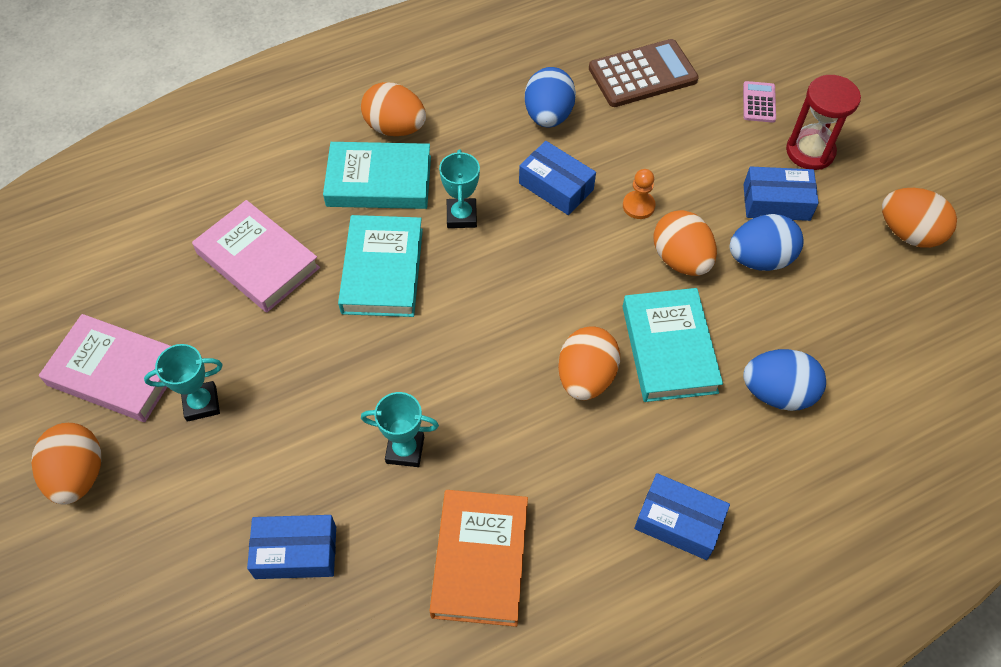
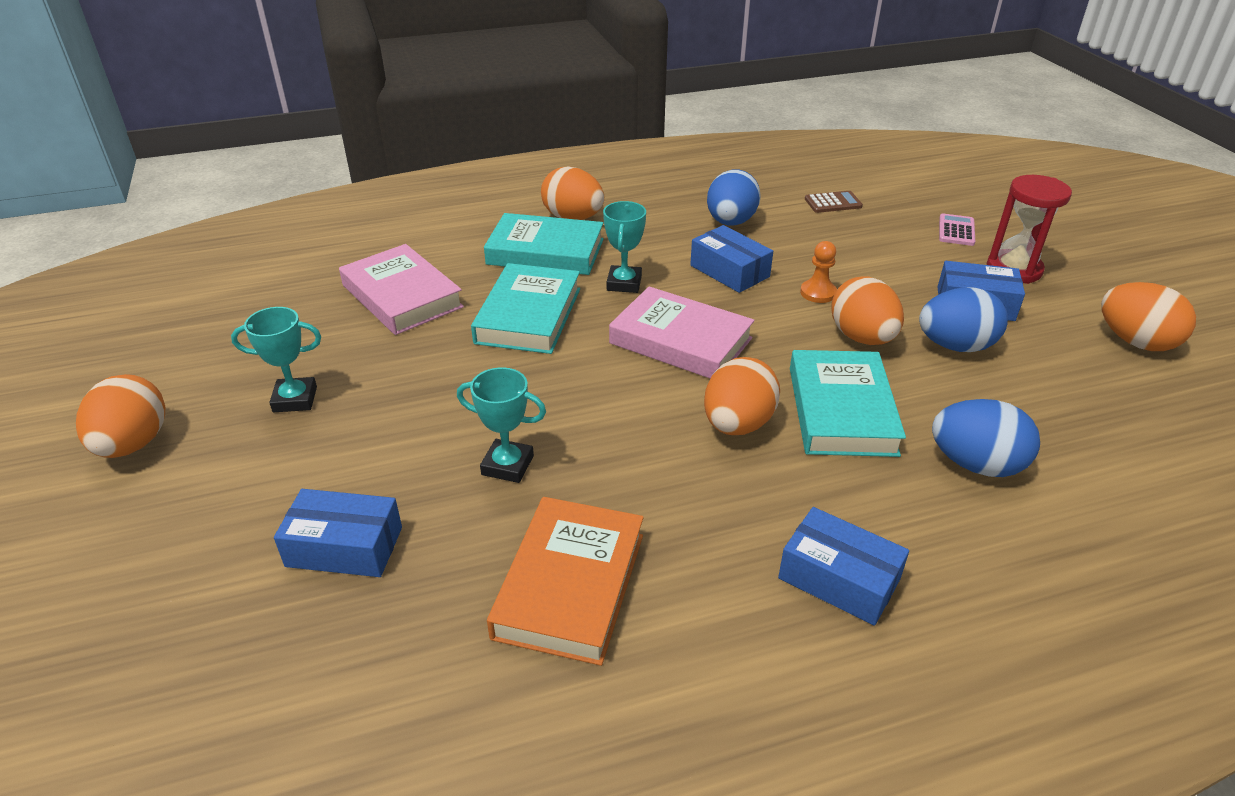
camera: 10 degrees right, 20 degrees down
(116, 372) = (218, 364): pink book -> pink book (681, 341)
(642, 74) = (833, 203): brown calculator -> brown calculator, size x0.51

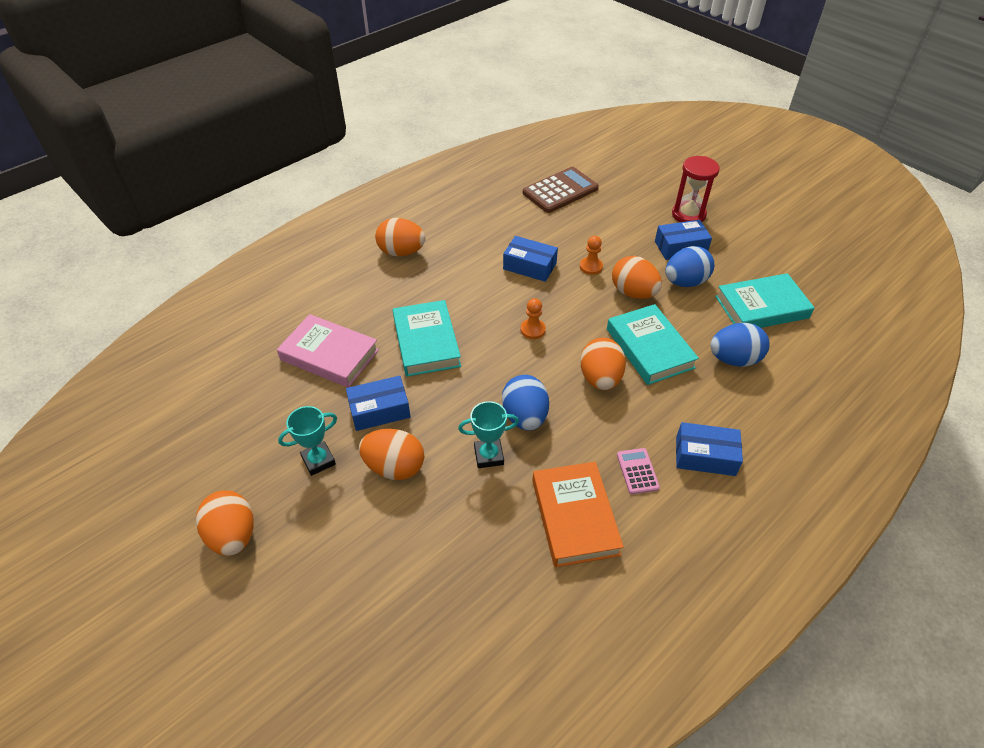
camera: 25 degrees left, 10 degrees up
(344, 547) = (431, 547): blue box -> blue box (379, 410)
(545, 251) = (402, 286): turquoise book -> turquoise book (761, 307)
(624, 283) = (470, 297): turquoise trophy -> none
(681, 341) = (532, 330): pink book -> orange pawn
(730, 222) = (507, 225): blue egg -> blue egg (525, 417)
(833, 203) = (560, 191): brown calculator -> brown calculator, size x1.96
(956, 230) = (643, 193): pink calculator -> pink calculator (637, 471)
(1135, 342) = (772, 248): orange egg -> orange egg (394, 467)

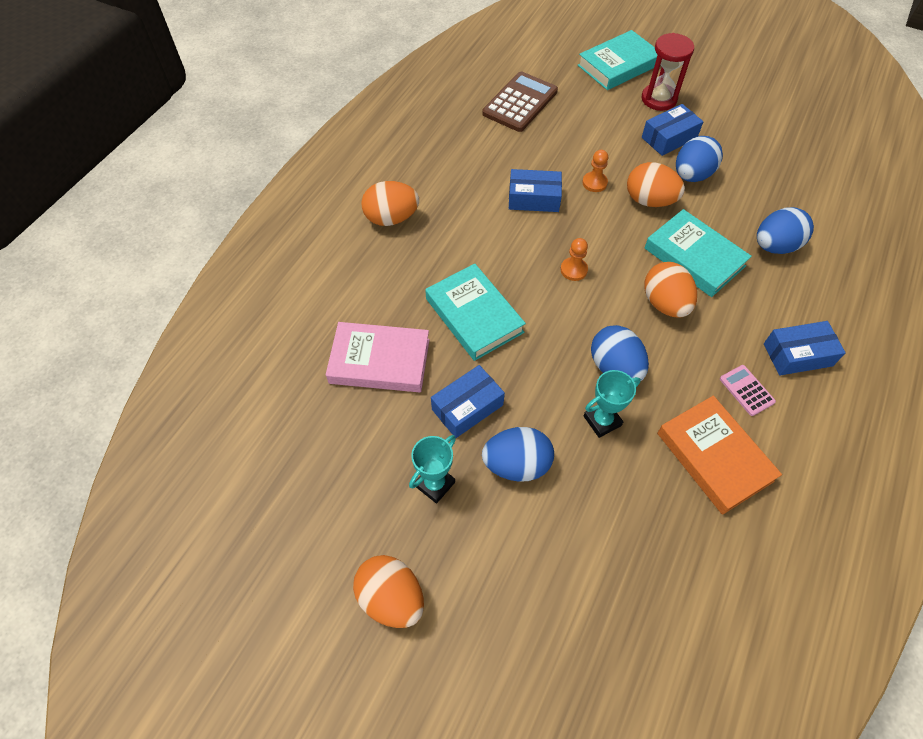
camera: 20 degrees left, 10 degrees up
(394, 467) = (516, 464): orange egg -> blue egg
(761, 307) = (773, 183): turquoise book -> turquoise book (618, 65)

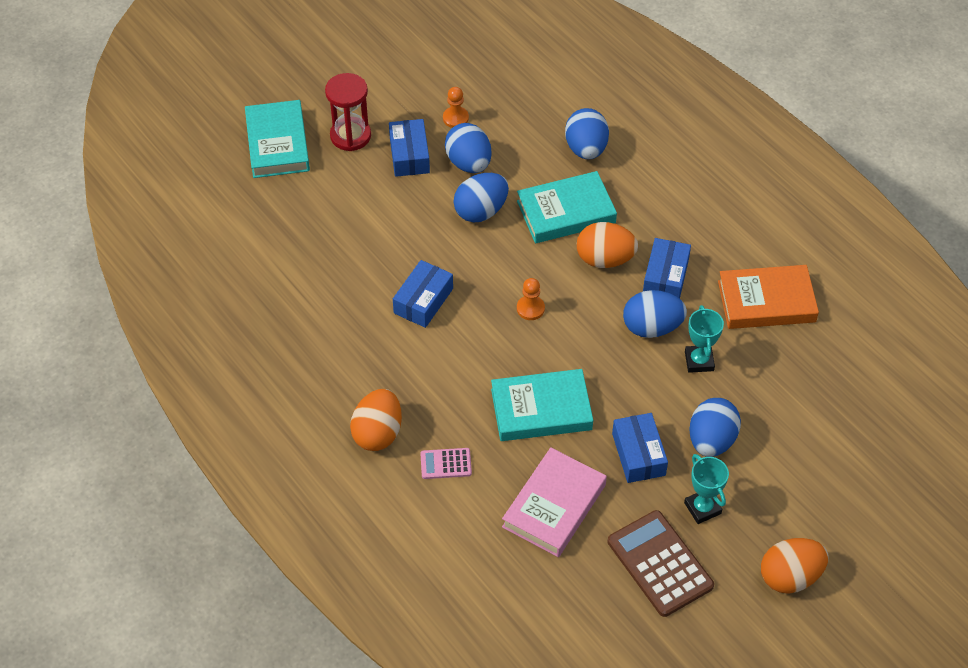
camera: 65 degrees left, 5 degrees down
(520, 103) = (278, 253): brown calculator -> brown calculator (660, 564)
(594, 183) = (432, 242): orange pawn -> orange pawn (455, 118)
(649, 201) = (481, 211): orange egg -> blue egg
(746, 390) = (718, 248): pink calculator -> pink calculator (446, 464)
(797, 355) = (702, 196): blue box -> blue box (665, 277)

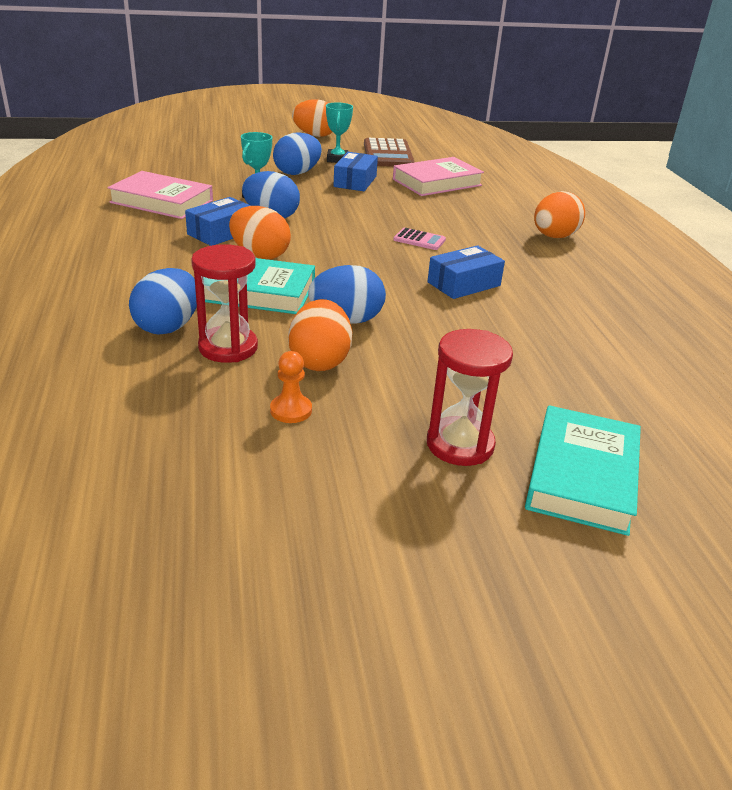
camera: 155 degrees left, 20 degrees down
(409, 155) = (390, 394): blue box -> none
(446, 464) = (505, 213): pink calculator -> pink calculator (419, 240)
(469, 163) = (320, 361): blue egg -> orange egg
(530, 308) = (363, 252): orange pawn -> none
(532, 148) = (228, 347): none -> red hourglass
(541, 409) = (407, 212): turquoise book -> none
(766, 301) = (162, 201): orange book -> pink book

